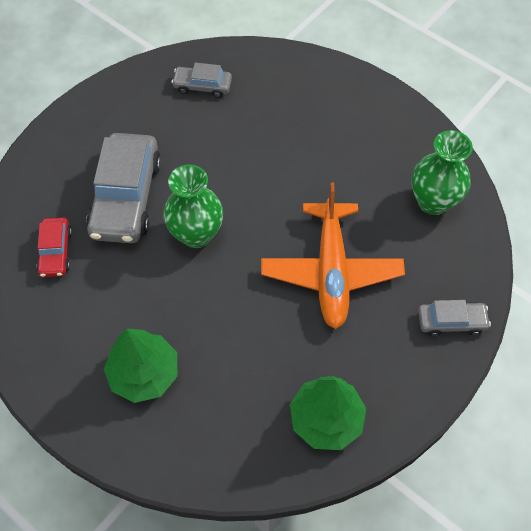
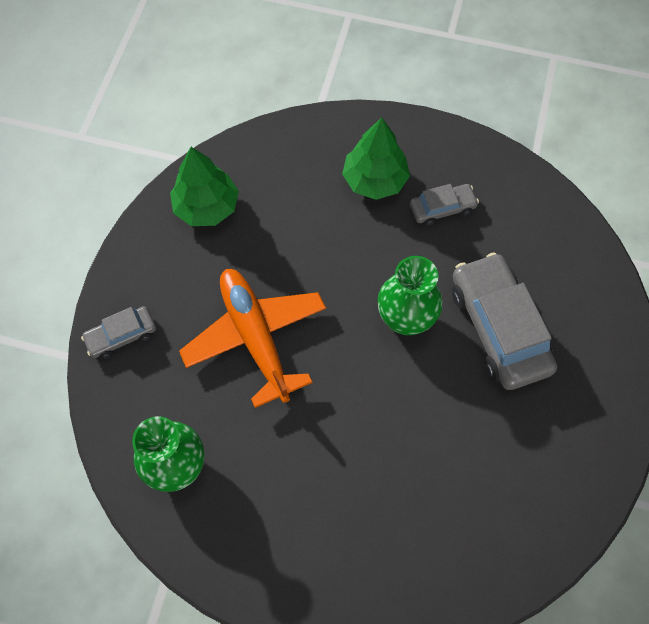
camera: 155 degrees right, 5 degrees up
(56, 252) = (523, 246): red car -> none
(202, 86) = (511, 509): grey car -> grey car (442, 208)

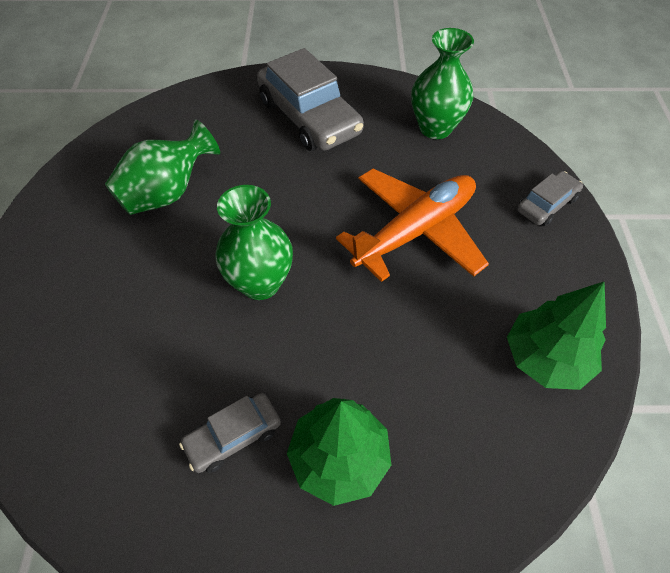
camera: 165 degrees right, 10 degrees down
(255, 337) = (415, 231): orange plane -> orange plane turned 90 degrees counterclockwise
(483, 444) = (167, 193): none -> green vase
(498, 328) = (151, 297): grey car -> grey car (309, 117)

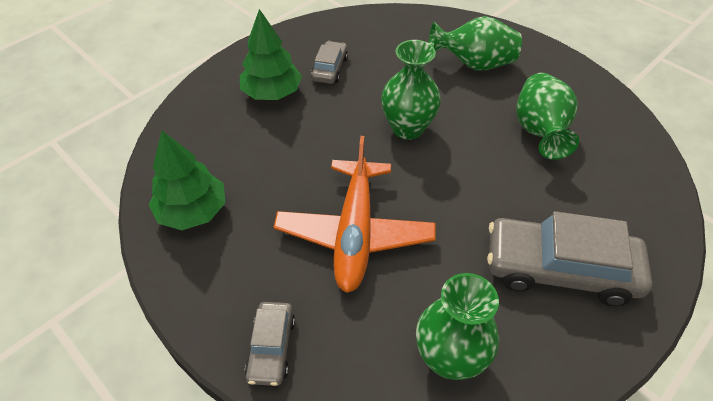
camera: 135 degrees right, 5 degrees down
(95, 299) = (474, 64): none -> green vase

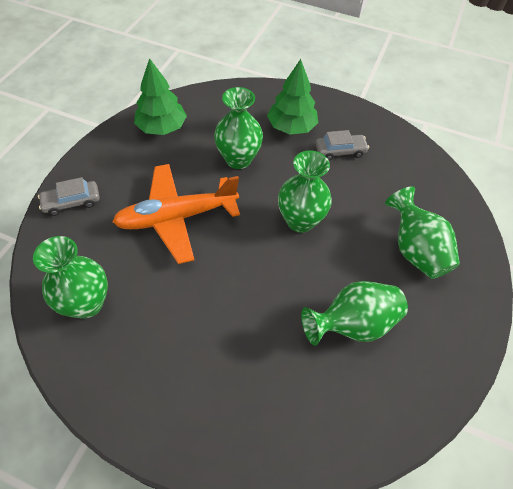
camera: 65 degrees right, 5 degrees up
(294, 151) = (238, 159): none -> green vase
(560, 269) = (191, 368): grey car -> none

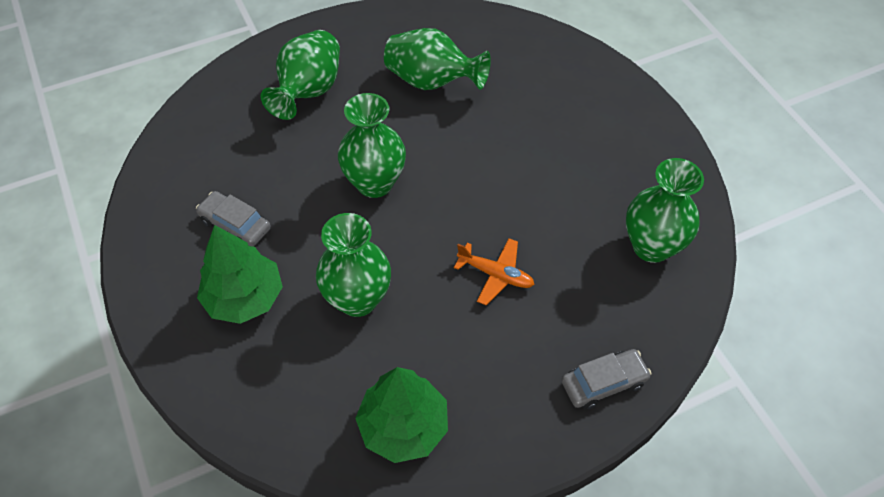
camera: 135 degrees left, 0 degrees up
(72, 202) = (603, 383): grey car -> grey car turned 45 degrees counterclockwise
(177, 217) = (495, 274): orange plane -> orange plane, size x0.48

